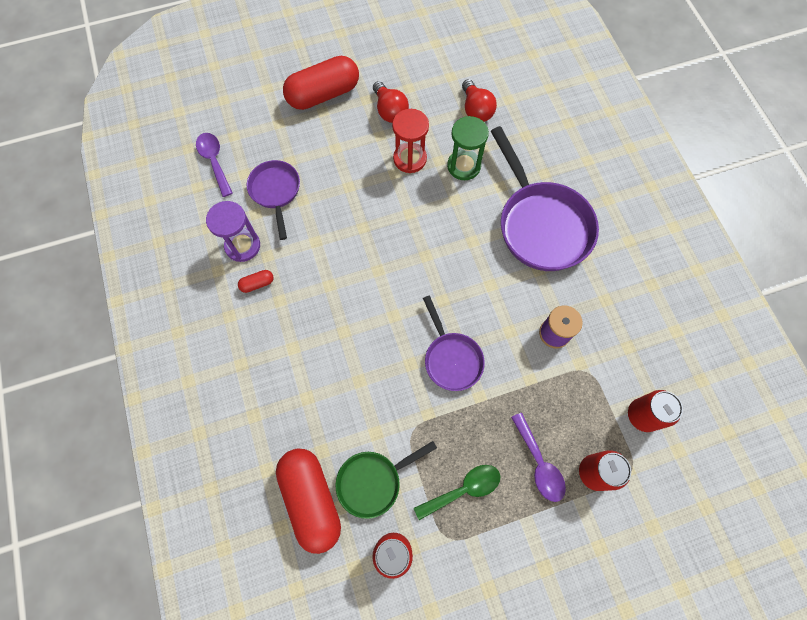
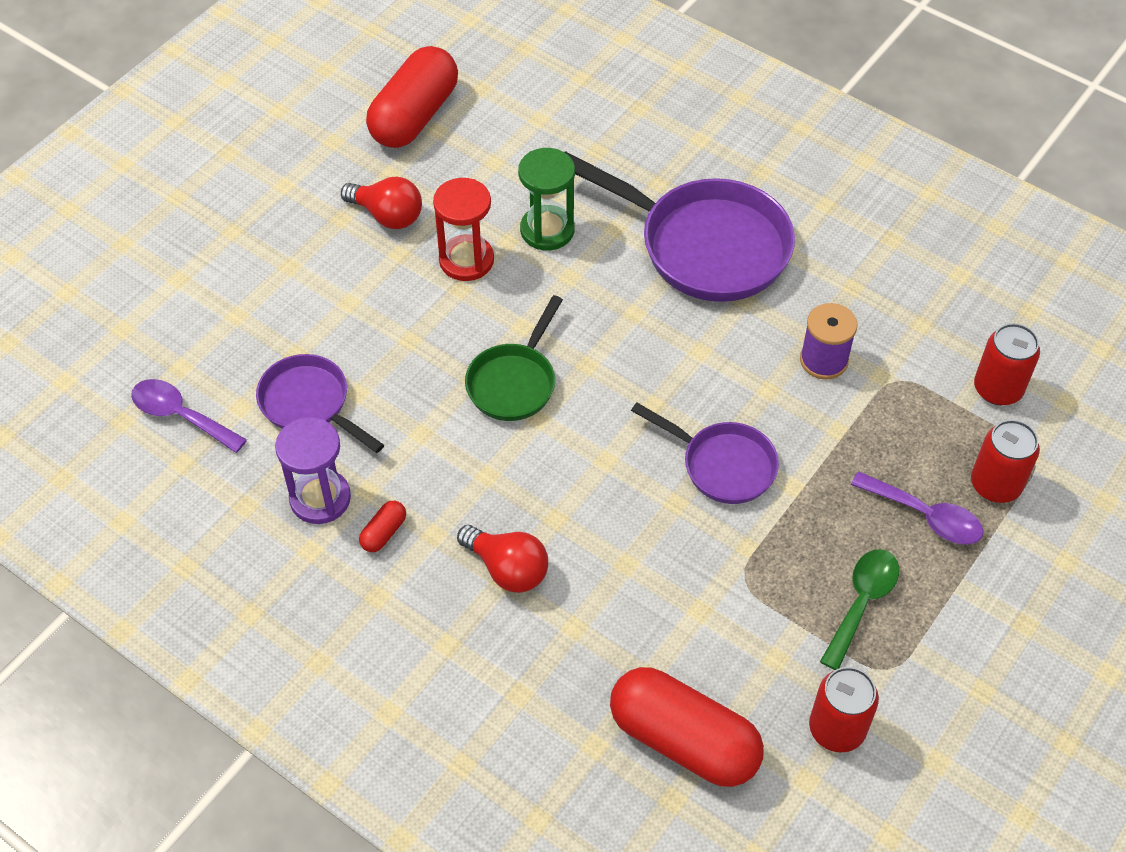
camera: 35 degrees left, 15 degrees down
(323, 94) = (272, 244): red capsule -> red capsule (414, 116)
(373, 481) = (744, 667): green pan -> green pan (514, 382)
(476, 110) = (506, 154): red light bulb -> red light bulb (507, 569)

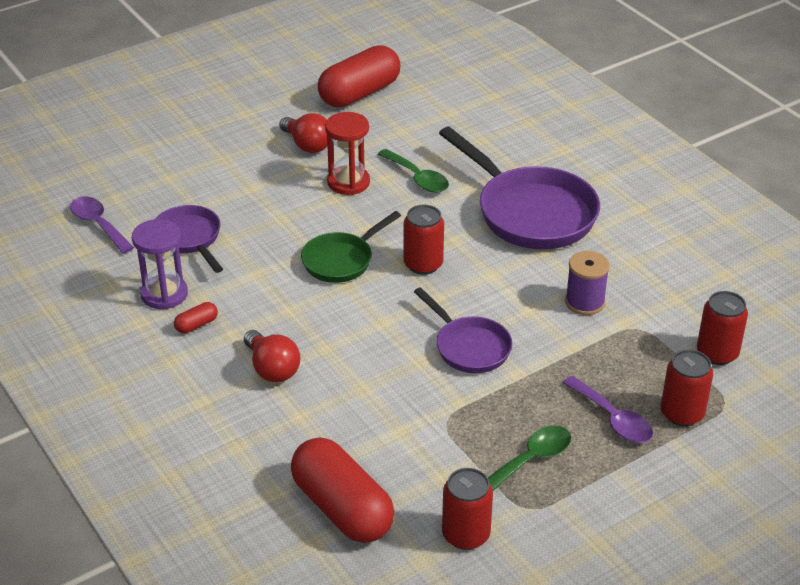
camera: 20 degrees right, 15 degrees down
(547, 230) = (417, 178): green hourglass -> green spoon
(614, 359) = (423, 264): none -> red can

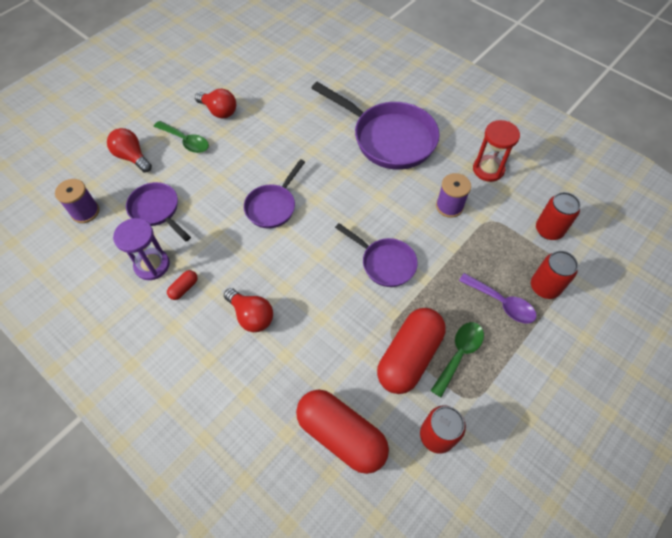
camera: 15 degrees left, 20 degrees up
(99, 224) = (85, 212): purple spoon -> purple spool
(176, 177) = (132, 157): none -> red light bulb
(341, 260) = (273, 206): green pan -> purple pan
(348, 182) = (257, 137): red hourglass -> red hourglass (488, 169)
(359, 93) = (243, 61): red capsule -> red capsule (409, 356)
(417, 178) = (304, 124): green spoon -> green spoon (186, 141)
(423, 264) = (330, 197): red can -> none

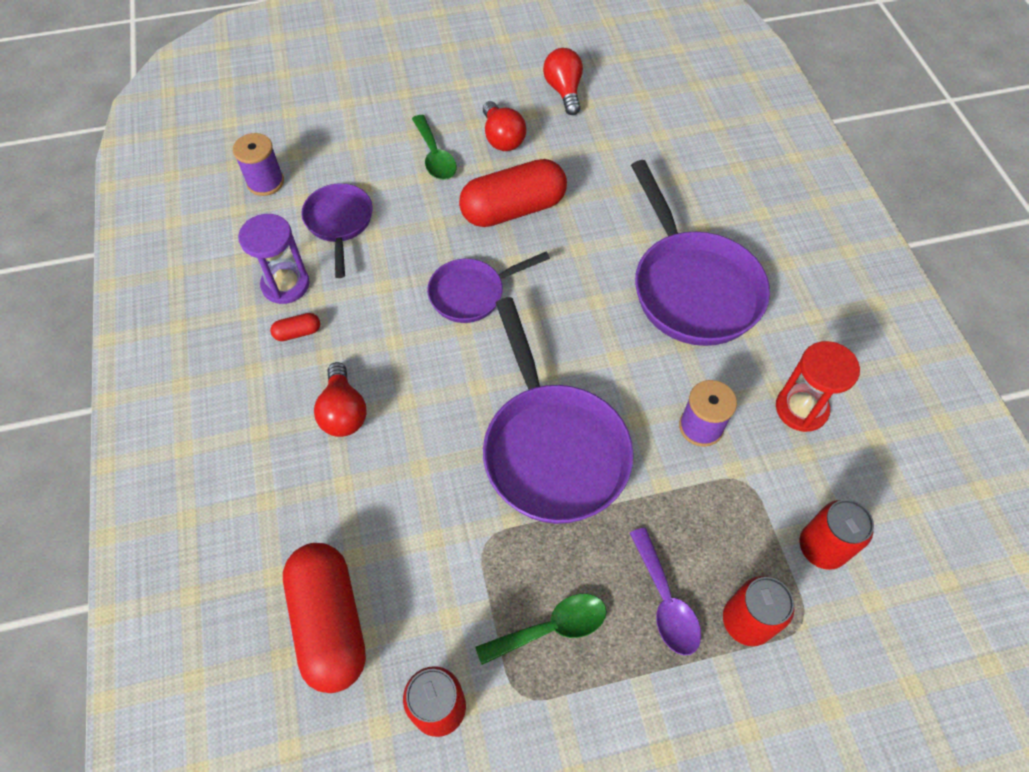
camera: 35 degrees right, 0 degrees up
(132, 157) = (361, 144): red light bulb -> red light bulb (564, 91)
(384, 263) = (552, 448): purple pan -> purple pan, size x1.76
(409, 356) = (485, 586): red capsule -> red capsule (513, 209)

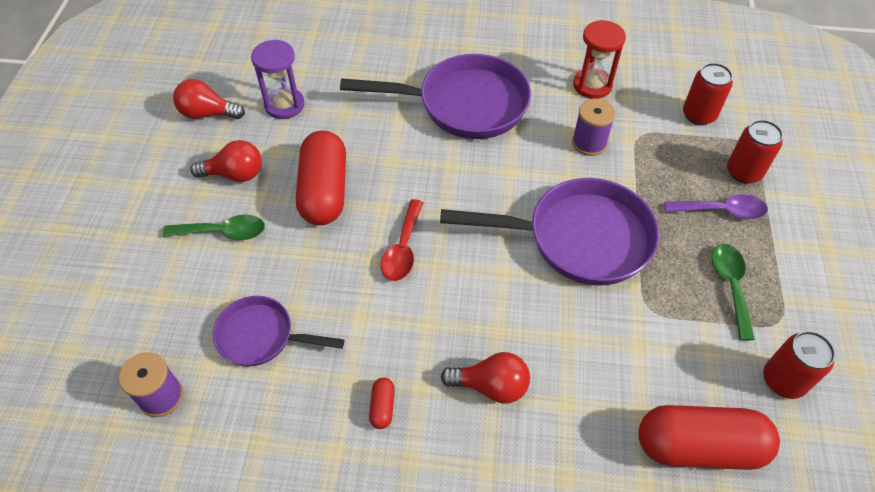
camera: 70 degrees left, 5 degrees down
(285, 284) = (316, 406): purple hourglass -> purple hourglass (284, 105)
(472, 293) = (403, 248): purple pan -> red spoon

